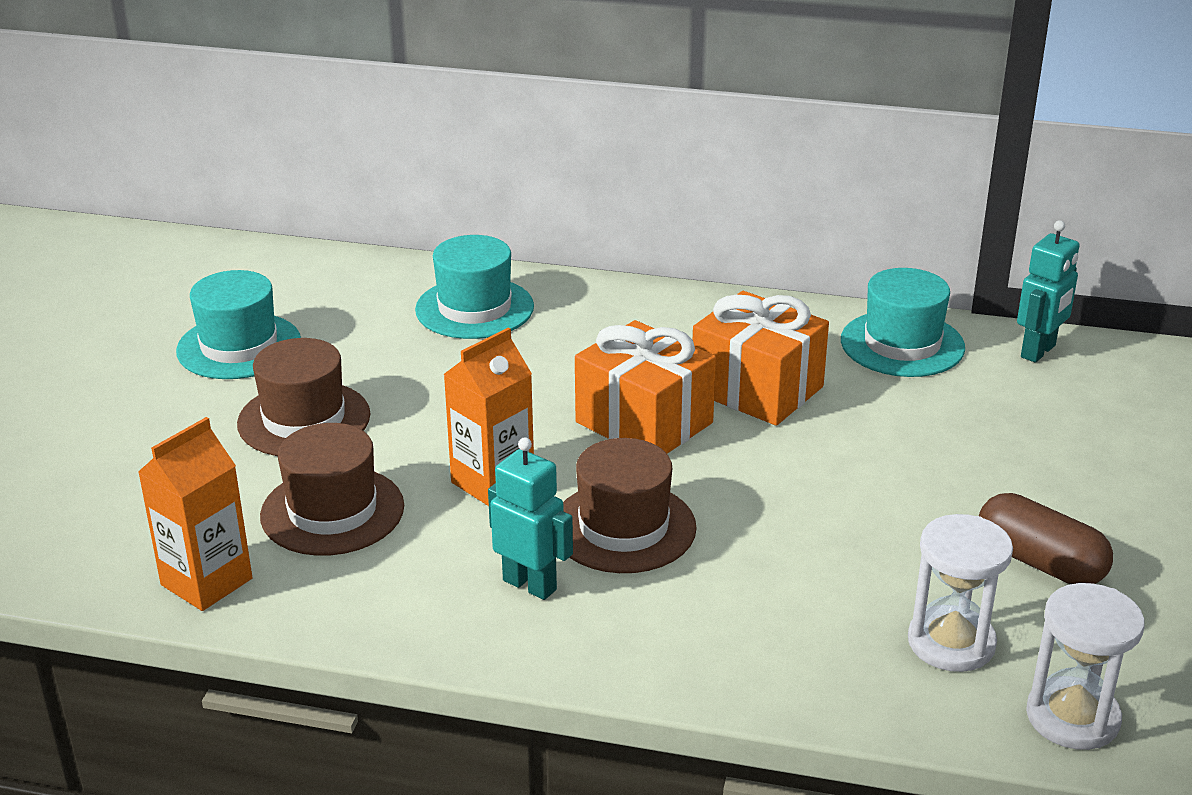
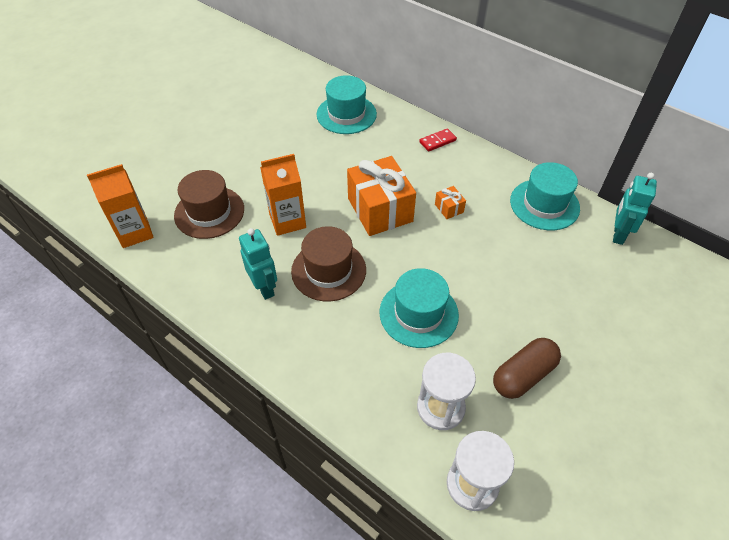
camera: 25 degrees right, 20 degrees up
(239, 346) = (231, 104): turquoise hat -> turquoise hat (418, 313)
(304, 419) = (231, 155): brown hat -> none
(666, 306) = (437, 141): none -> red domino
(757, 389) = (449, 208): orange gift -> orange gift, size x0.42
(1038, 351) = (618, 234): turquoise robot -> turquoise robot turned 135 degrees clockwise
(1040, 562) = (523, 375): brown capsule -> brown capsule turned 75 degrees clockwise

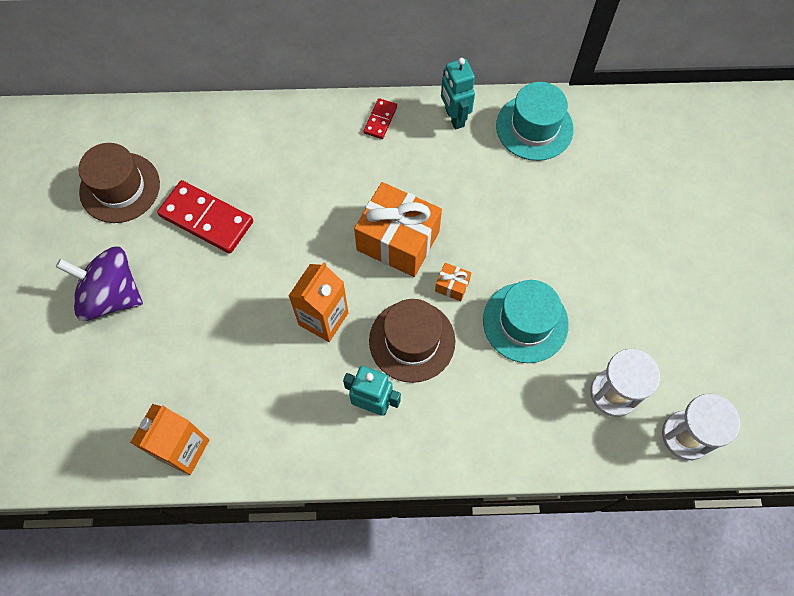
camera: 40 degrees left, 15 degrees up
(188, 135) = (111, 295): none -> purple spinning top
(209, 212) = (235, 368): brown hat -> brown hat (120, 187)
(278, 130) = (206, 219): none -> red domino
(346, 114) = (259, 148): turquoise hat -> none
(449, 208) = (457, 192): orange gift -> orange gift (452, 286)
(523, 375) = (649, 314): brown capsule -> none
(618, 234) = (616, 117): turquoise robot -> turquoise robot (454, 117)

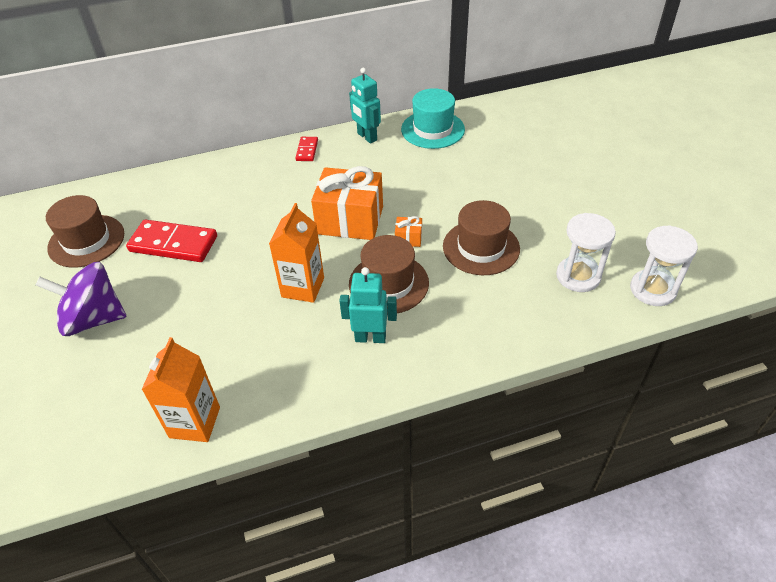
camera: 15 degrees left, 20 degrees down
(525, 322) = (481, 247): turquoise hat -> brown hat

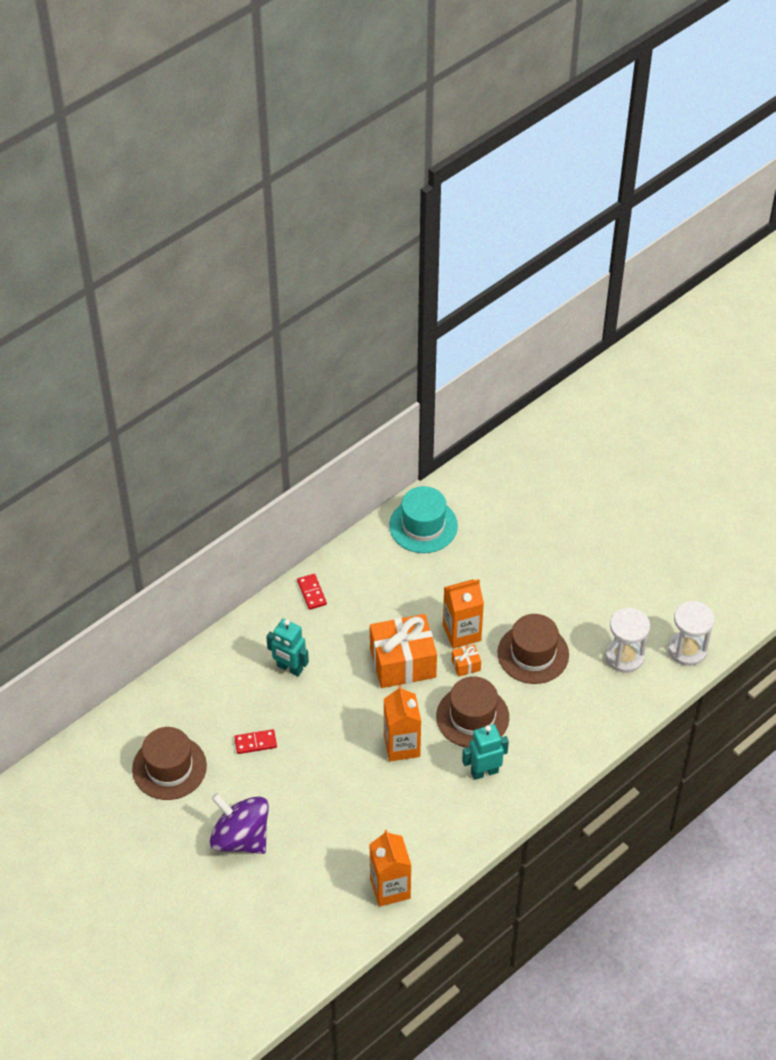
camera: 25 degrees left, 5 degrees up
(94, 319) = (241, 837): purple spinning top -> purple spinning top turned 60 degrees clockwise
(173, 244) = (255, 743): red domino -> red domino, size x0.51
(367, 137) = (362, 556): turquoise robot -> turquoise robot (289, 668)
(420, 212) = (461, 632): none -> orange carton

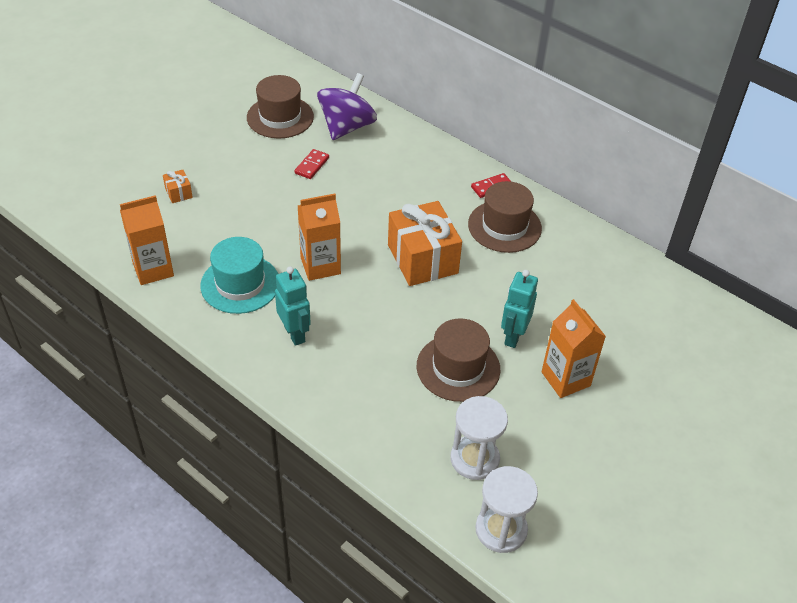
camera: 80 degrees right, 5 degrees down
(241, 837) = (209, 166): purple spinning top -> purple spinning top (347, 127)
(255, 743) = (312, 165): red domino -> red domino turned 45 degrees clockwise
(289, 668) = (399, 180): turquoise robot -> turquoise robot (513, 336)
(423, 525) = (604, 262): turquoise hat -> turquoise hat (240, 284)
(461, 632) = (472, 303): orange carton -> orange carton (565, 379)
(466, 665) = (430, 309): orange gift -> orange gift (178, 193)
(472, 717) = (364, 319): brown hat -> brown hat (504, 226)

